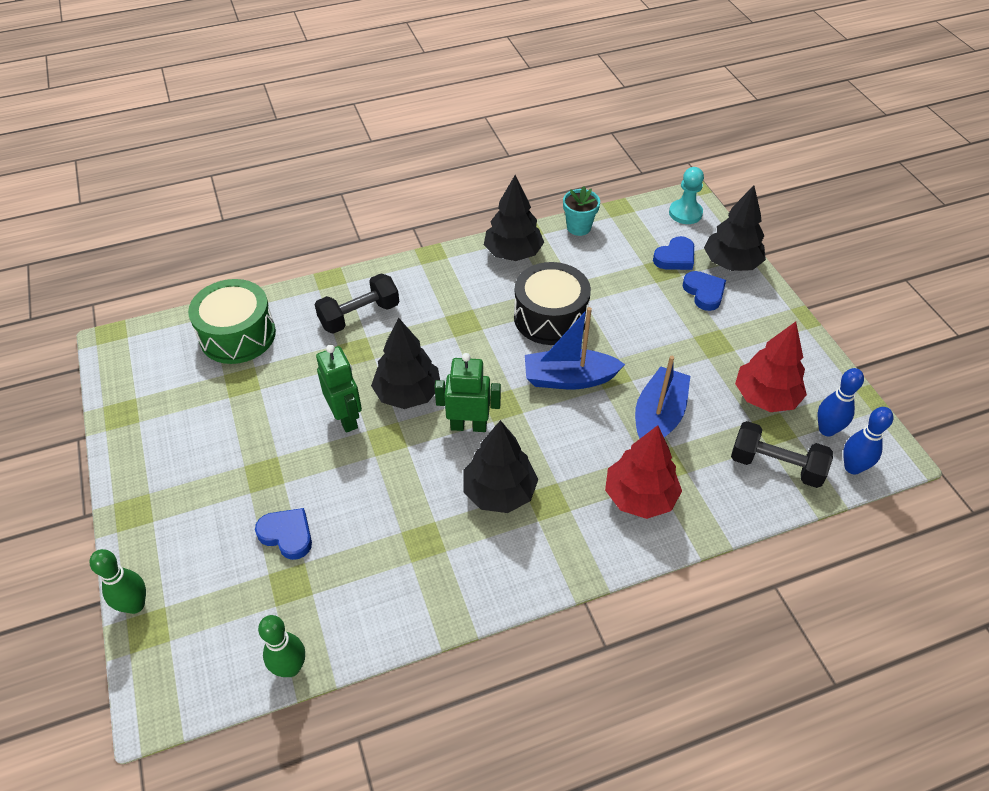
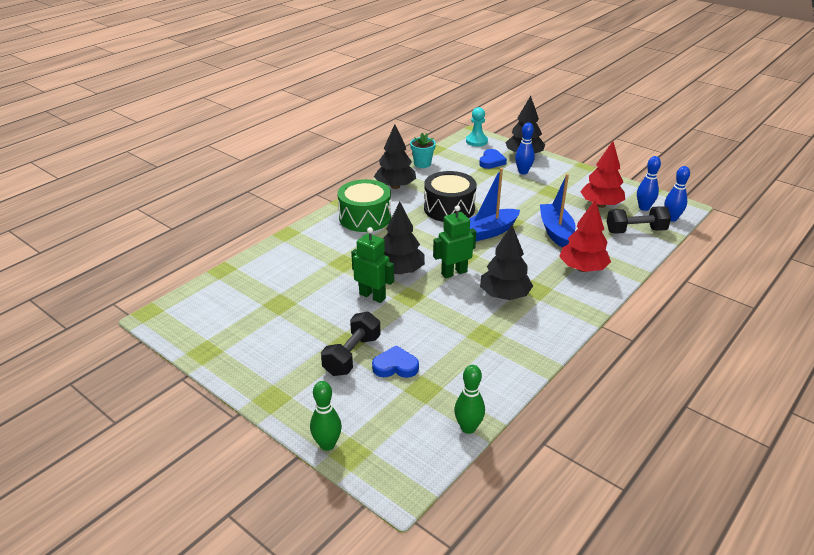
camera: 30 degrees left, 15 degrees down
(238, 335) = (251, 281): green drum -> green drum (365, 217)
(359, 315) = (327, 245): black dumbbell -> black dumbbell (352, 355)
(704, 292) = (523, 172): blue heart -> blue bowling pin

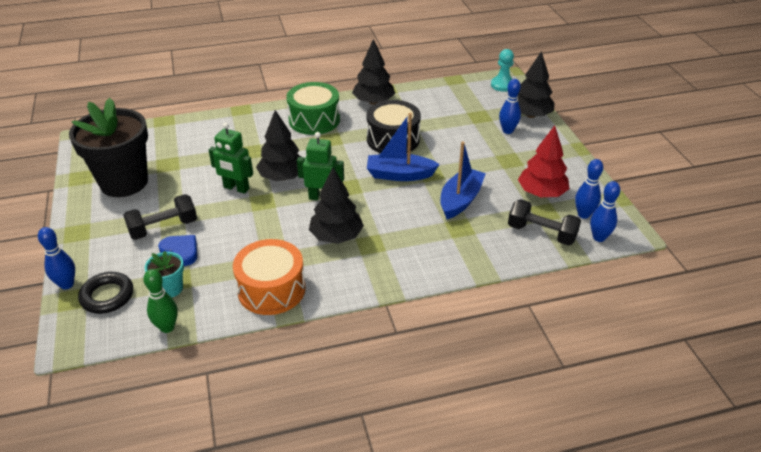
camera: 35 degrees right, 5 degrees up
(258, 336) = (124, 182): none -> black flower pot
(327, 444) = (67, 284): green bowling pin -> blue bowling pin
(372, 296) = (236, 188): green robot -> green robot turned 135 degrees clockwise
(380, 433) = (107, 296): none -> black ring
(422, 164) = (423, 89): turquoise flower pot -> turquoise flower pot (170, 288)
(491, 161) = (490, 110): blue heart -> none
(510, 356) = (271, 289): none -> orange drum
(582, 268) = (437, 245): red tree -> none

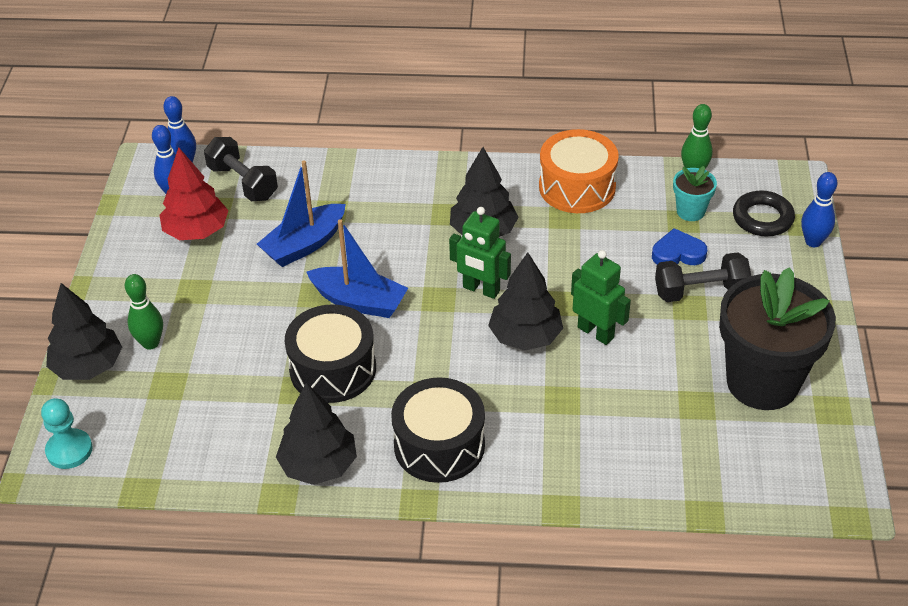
camera: 160 degrees left, 5 degrees up
(181, 252) = (678, 253): blue heart -> blue heart turned 120 degrees clockwise
(314, 120) = (439, 445): green drum -> black drum
(507, 131) = (150, 343): blue bowling pin -> green bowling pin

